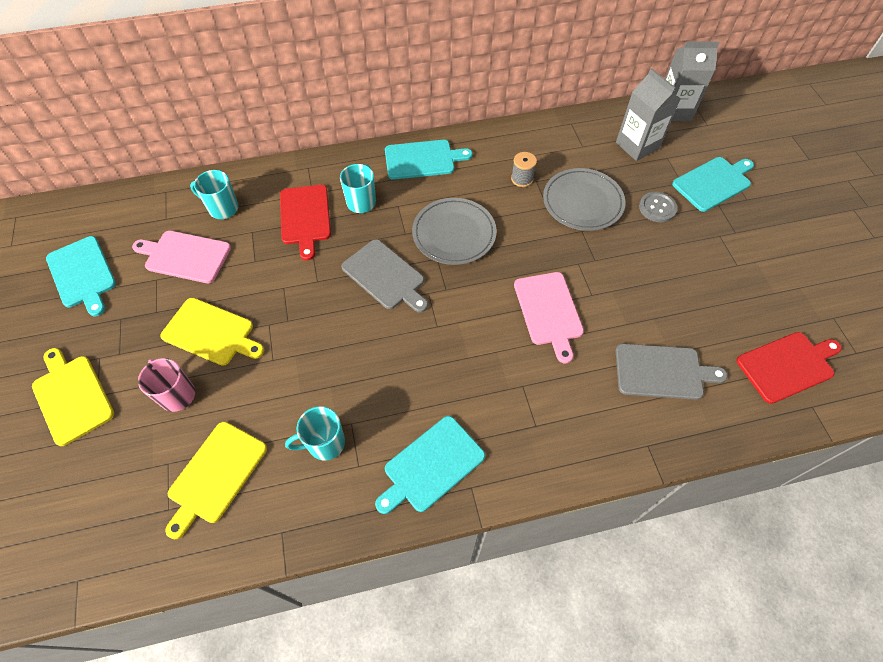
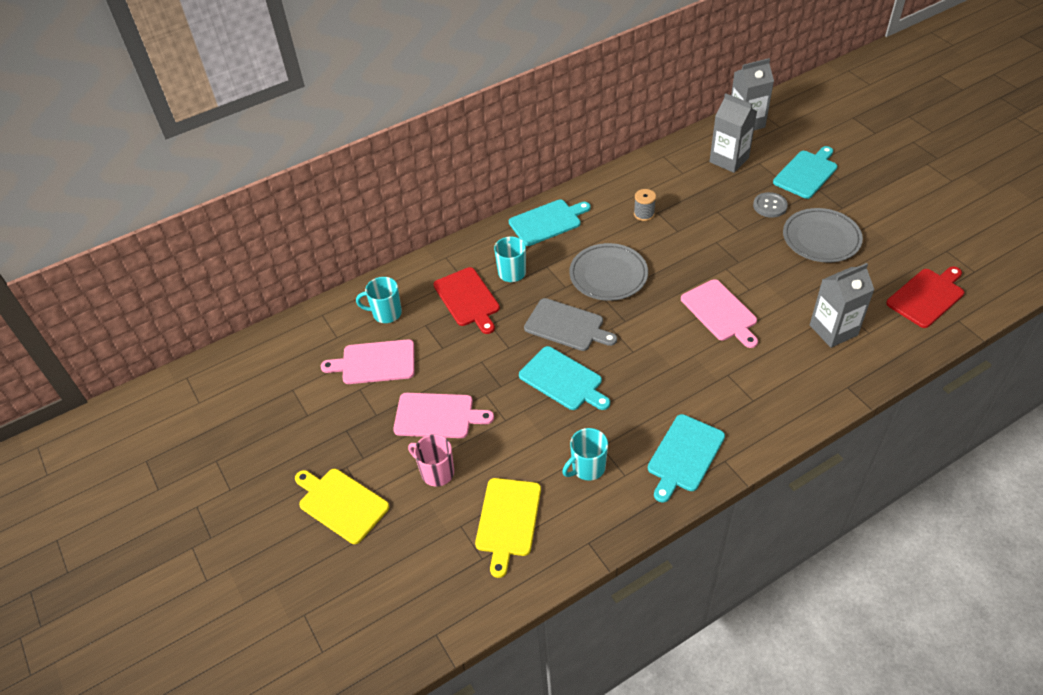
camera: 15 degrees left, 10 degrees down
(82, 274) = (286, 405): turquoise cutting board -> turquoise cutting board (563, 380)
(211, 332) = (437, 416): yellow cutting board -> pink cutting board
(582, 202) = (705, 218): grey plate -> grey plate (821, 238)
(662, 372) = (833, 330): grey cutting board -> grey carton

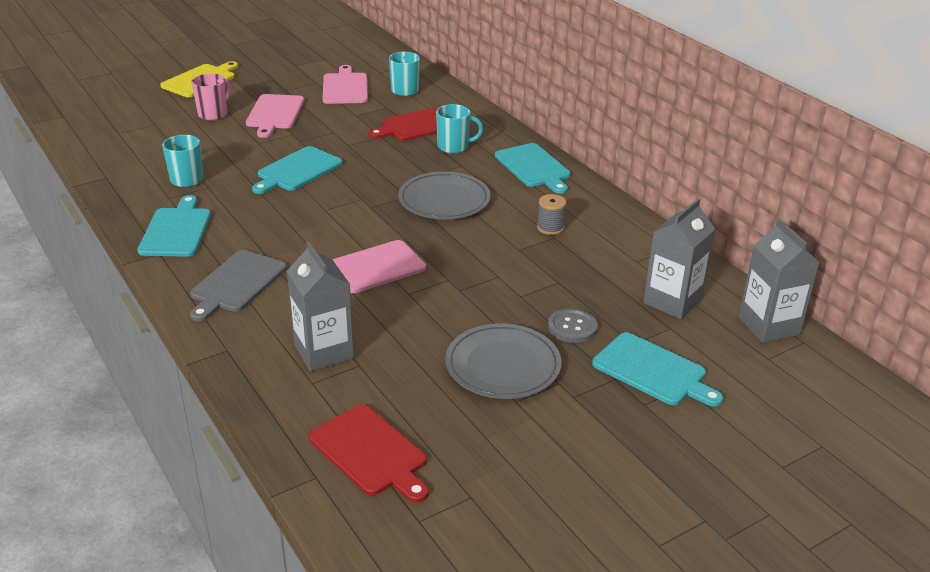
camera: 85 degrees right, 15 degrees down
(508, 520) = (149, 143): yellow cutting board -> none
(567, 326) = (370, 174): grey cutting board -> grey cutting board (236, 283)
(684, 455) = (176, 230): turquoise cutting board -> turquoise cutting board turned 60 degrees clockwise

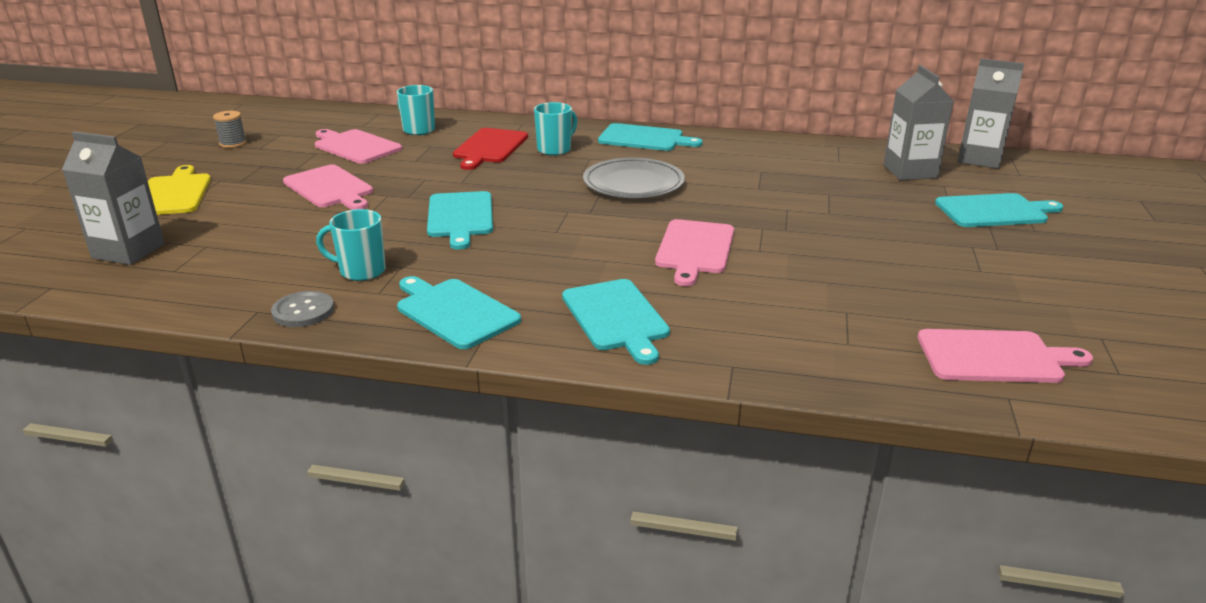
camera: 45 degrees left, 5 degrees down
(213, 114) = (260, 212): pink mug -> none
(236, 283) = (616, 317): grey cutting board -> turquoise cutting board
(324, 352) = (803, 319): grey carton -> grey carton (128, 251)
(370, 452) = (994, 357): red cutting board -> pink cutting board
(503, 365) = (923, 256): grey plate -> none
(550, 228) = (745, 167): grey spool -> grey spool (233, 143)
(572, 327) = (900, 213): grey button -> grey button (303, 311)

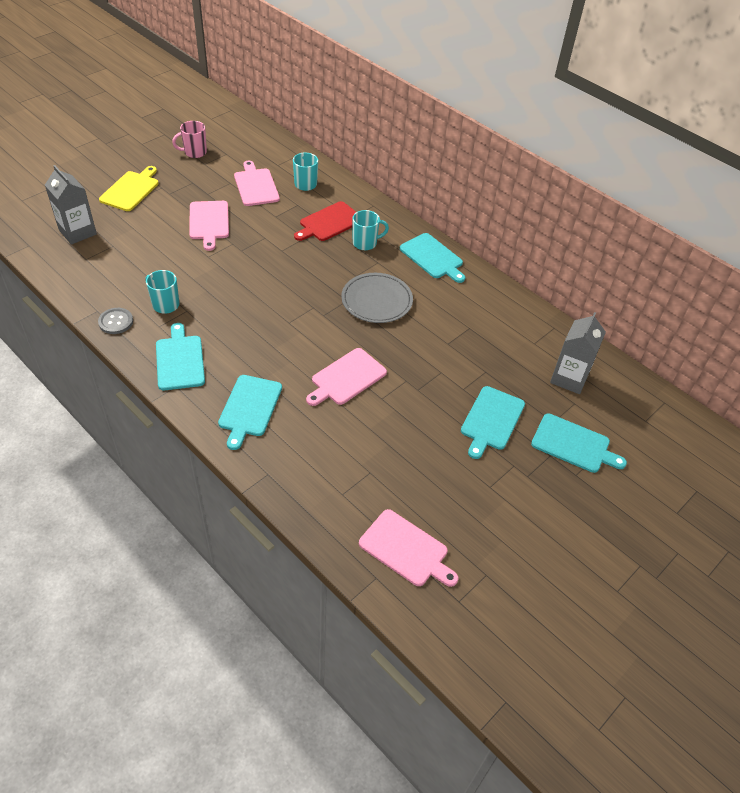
camera: 30 degrees right, 20 degrees up
(233, 143) = (194, 152): grey spool -> pink mug
(460, 217) = (251, 283): turquoise cutting board -> turquoise cutting board (491, 420)
(980, 159) = (638, 391): grey carton -> none

